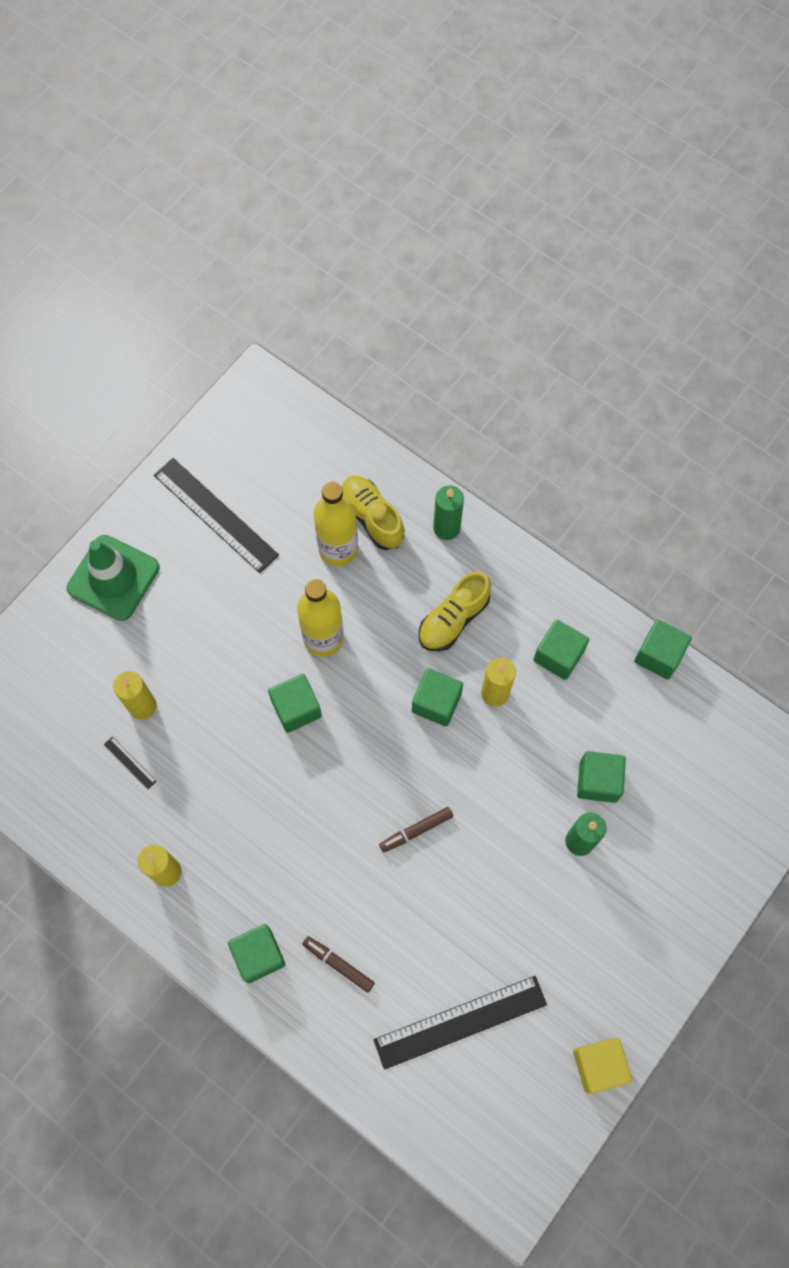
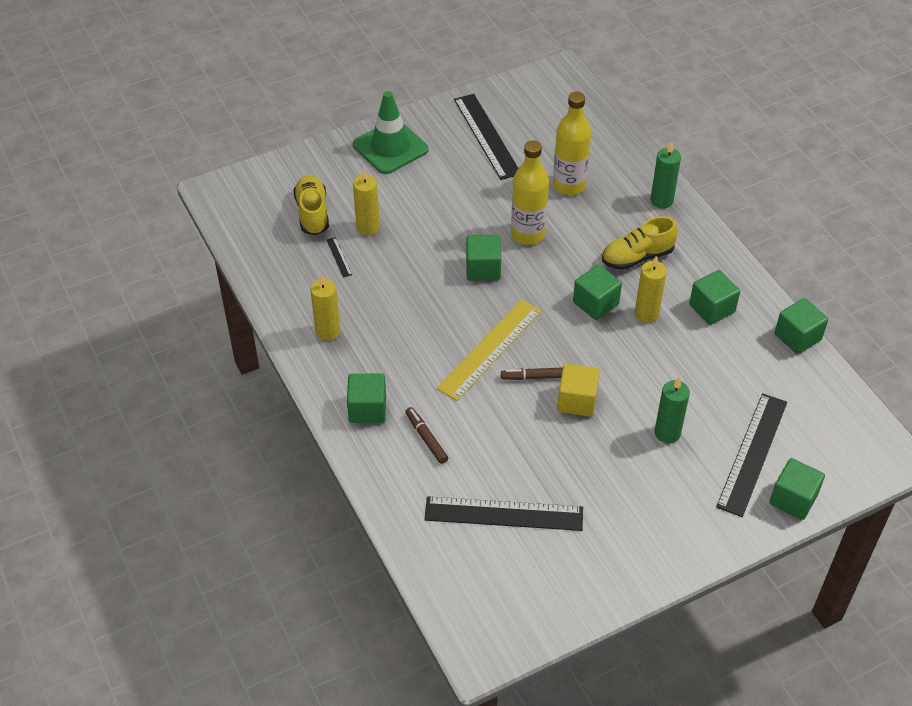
camera: 25 degrees right, 20 degrees down
(353, 815) = (490, 349): none -> yellow ruler
(372, 517) = (606, 175): yellow shoe -> yellow shoe (312, 213)
(598, 781) = (703, 400): green cube -> green cube (793, 499)
(598, 1065) = (605, 589): yellow cube -> yellow cube (577, 401)
(672, 828) = (752, 453): none -> black ruler

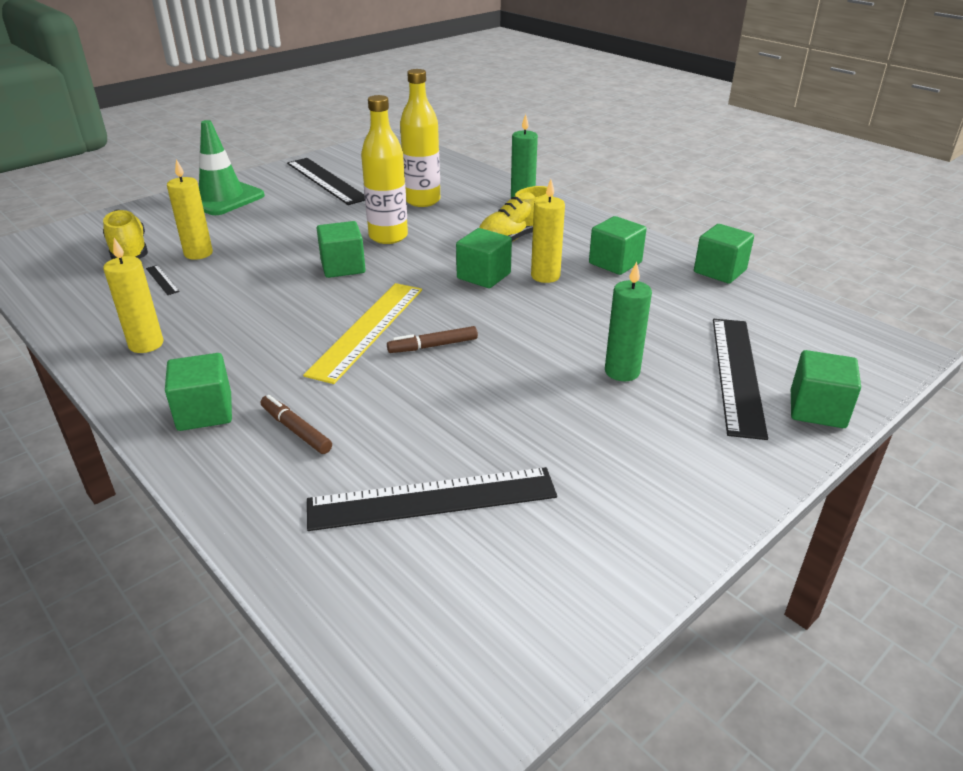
camera: 15 degrees left, 15 degrees down
(577, 401) = (494, 359): yellow cube -> none

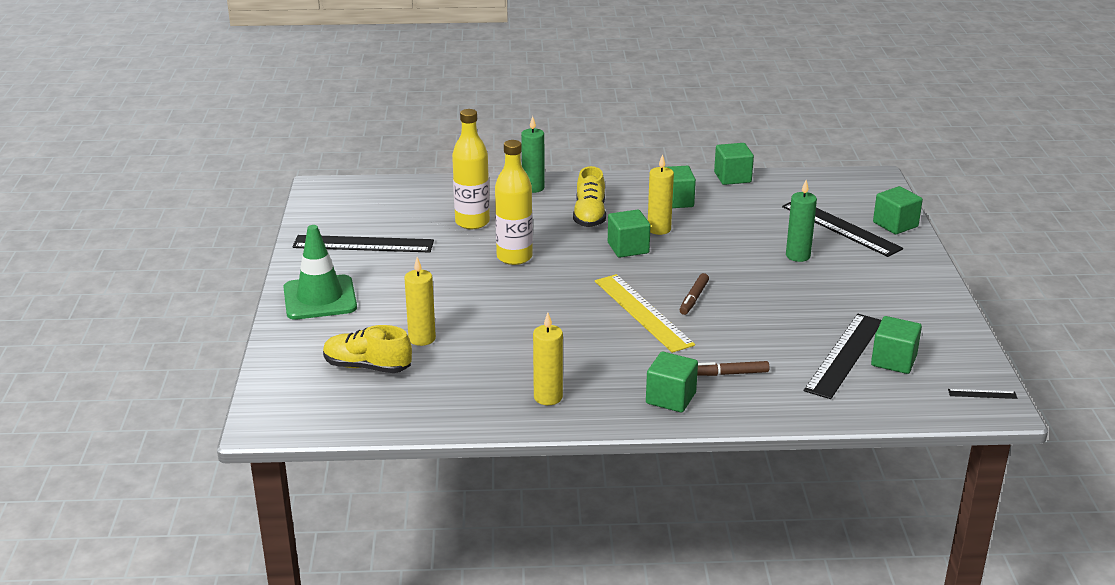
camera: 50 degrees left, 5 degrees down
(162, 280) = (448, 366): black ruler -> black ruler (982, 394)
(343, 267) = (538, 290): green cube -> green cube (893, 361)

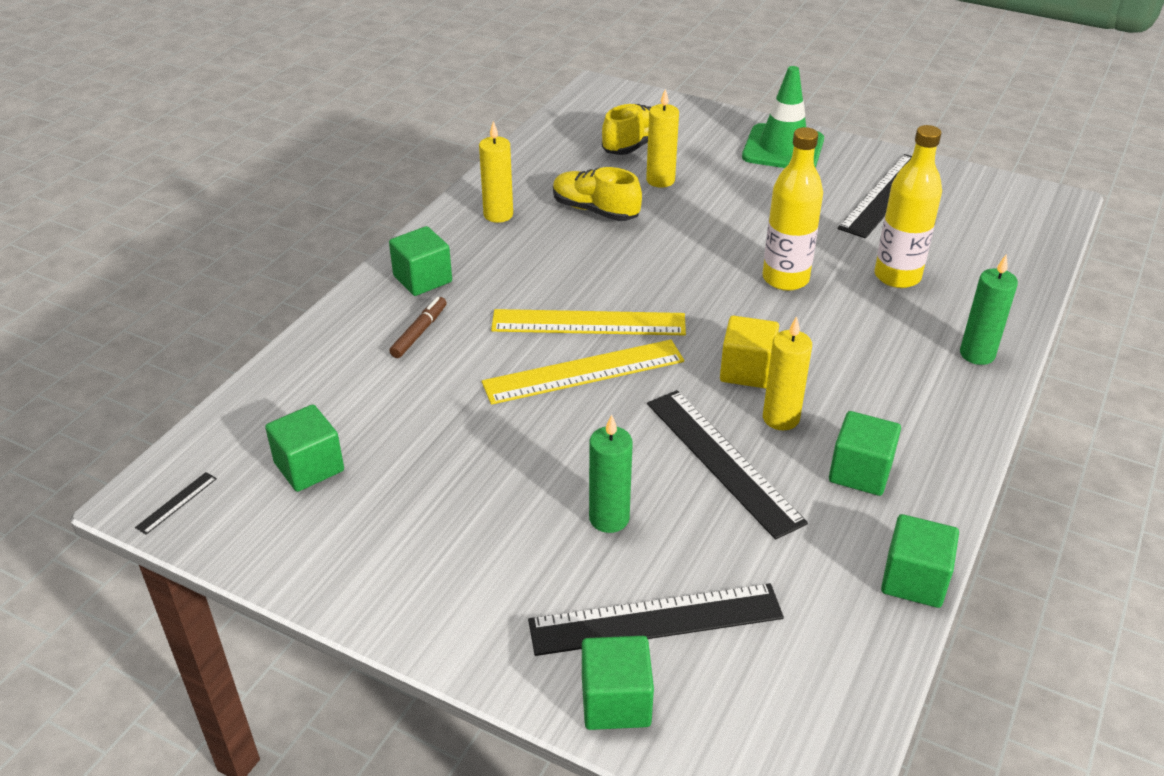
camera: 120 degrees right, 10 degrees up
(589, 215) = (860, 373): yellow shoe -> yellow shoe (595, 210)
(628, 248) = (747, 370): green cube -> yellow cube
(693, 298) = (584, 372): brown marker -> yellow ruler
(844, 355) = (361, 432): black ruler -> black ruler (723, 461)

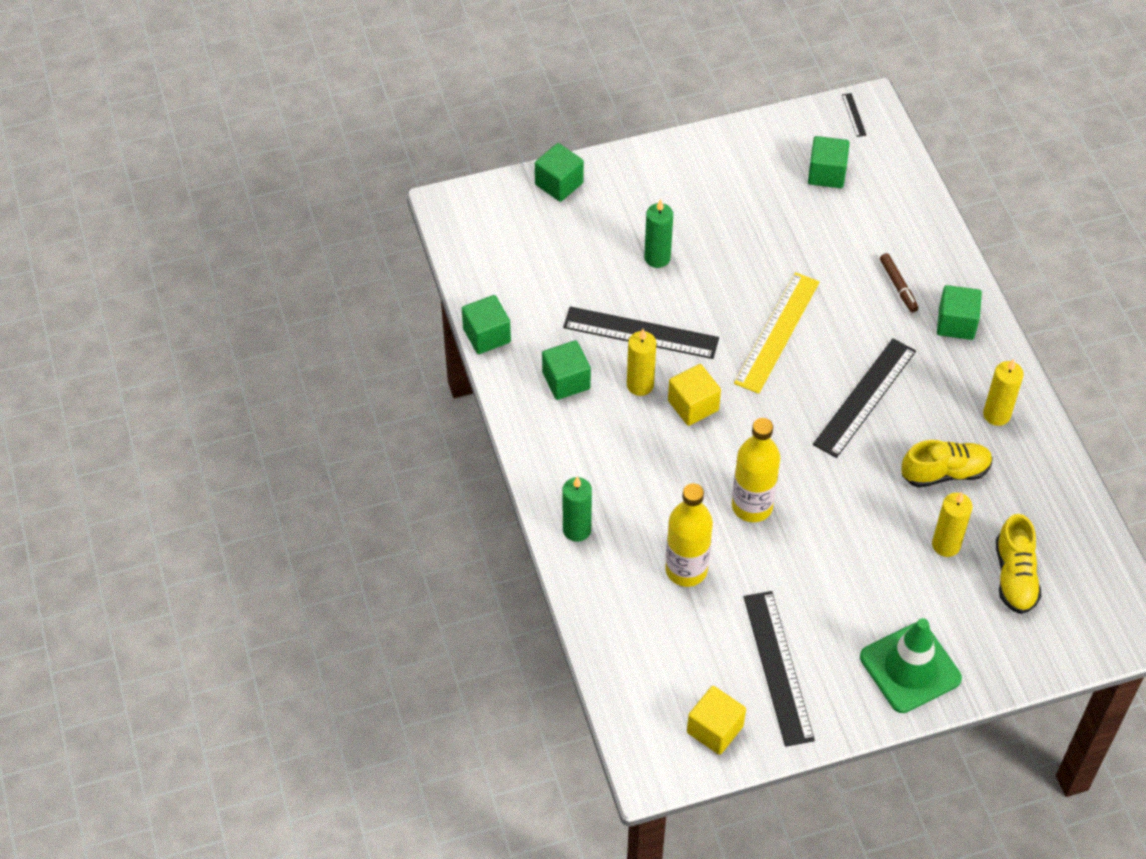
camera: 135 degrees right, 15 degrees up
(588, 323) = (820, 369): yellow ruler -> none
(655, 619) = (581, 228): black ruler -> black ruler (865, 397)
(977, 194) = (715, 729): none -> yellow cube

